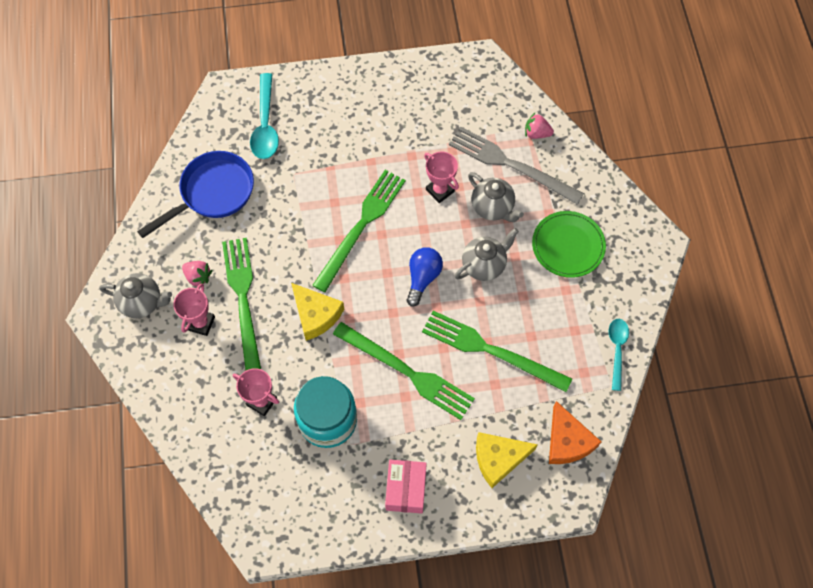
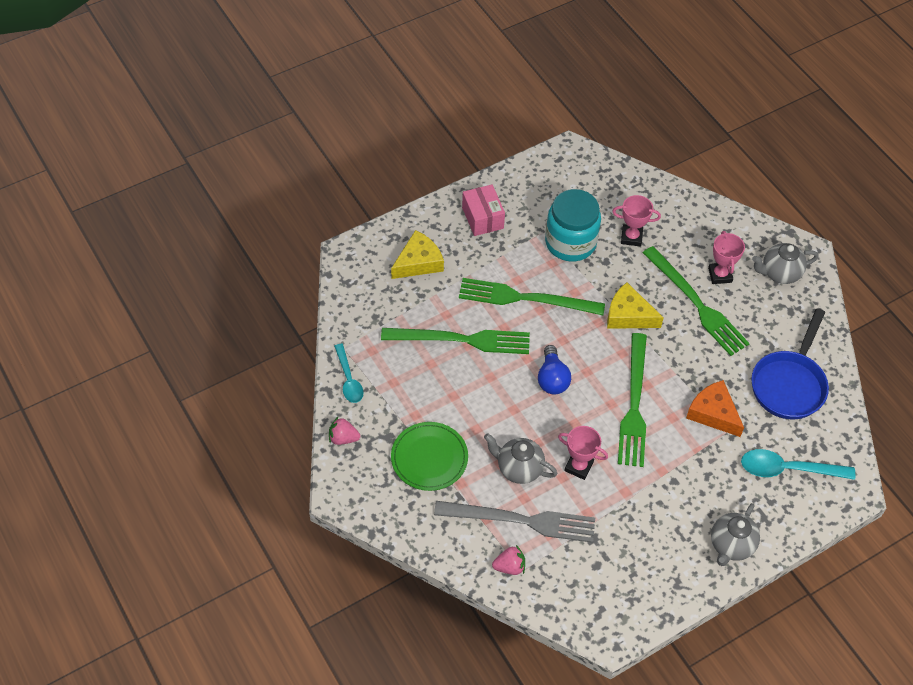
camera: 155 degrees right, 10 degrees down
(198, 277) = (748, 309): pink strawberry -> pink strawberry (343, 438)
(265, 125) = (788, 469): turquoise spoon -> turquoise spoon turned 60 degrees counterclockwise
(484, 265) = (501, 410): grey teapot -> grey teapot (731, 545)
(567, 441) = (366, 293): orange cheese -> orange cheese (713, 413)

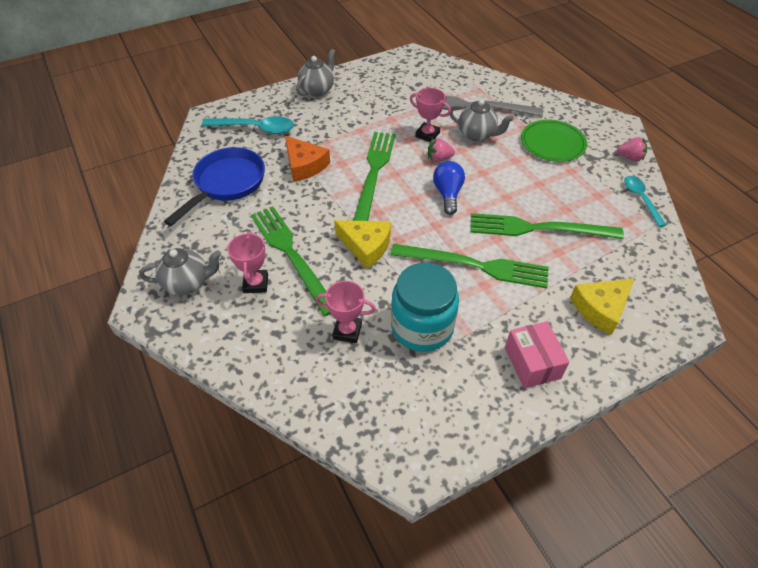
camera: 175 degrees left, 5 degrees down
(509, 566) = (481, 84): pink strawberry -> pink strawberry (439, 158)

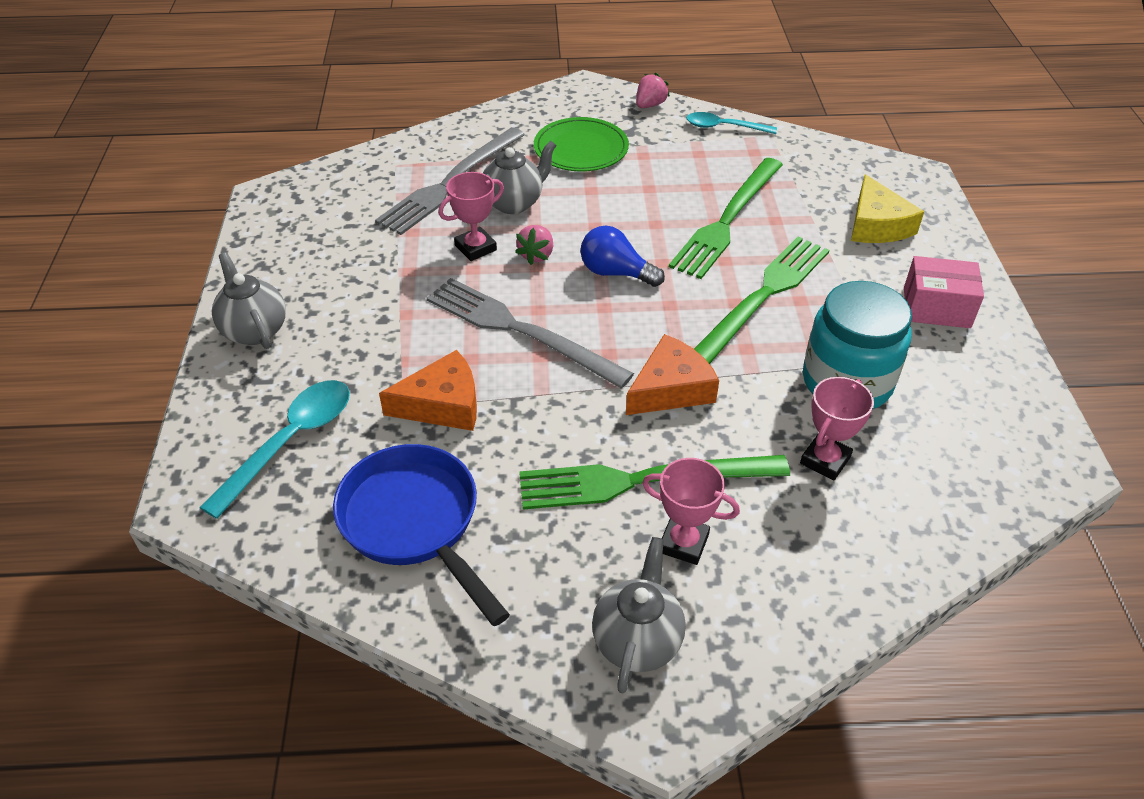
camera: 65 degrees left, 5 degrees down
(366, 246) = (671, 389): yellow cheese -> orange cheese
(374, 173) = (520, 331): green fork -> grey fork

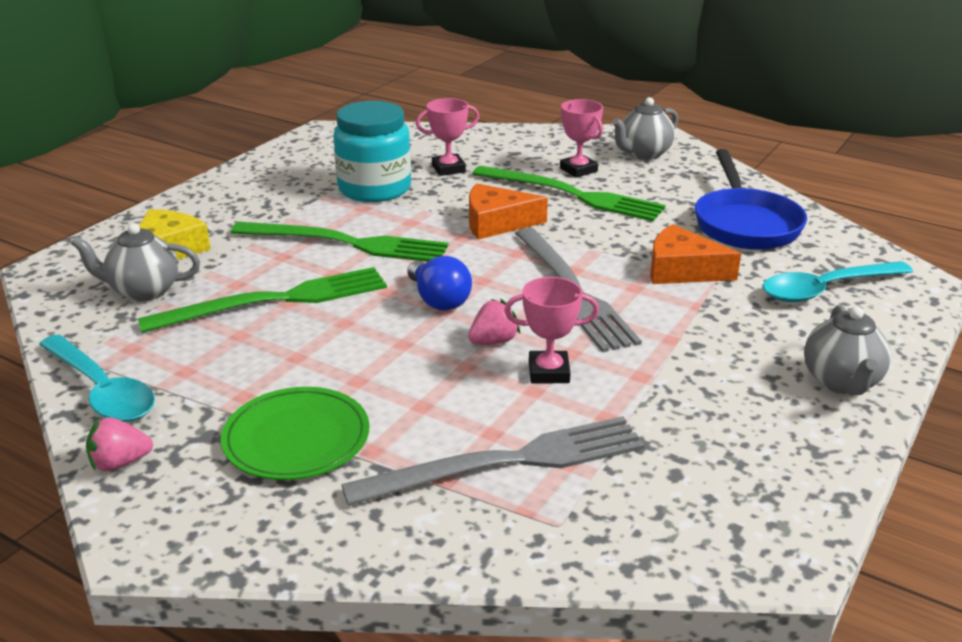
camera: 145 degrees left, 15 degrees down
(514, 203) = (457, 403): grey teapot -> grey teapot (144, 291)
(724, 127) = (102, 390): turquoise spoon -> turquoise spoon, size x1.52
(762, 296) = (346, 243): green fork -> green fork turned 150 degrees counterclockwise
(936, 308) = (242, 197): pink box -> none

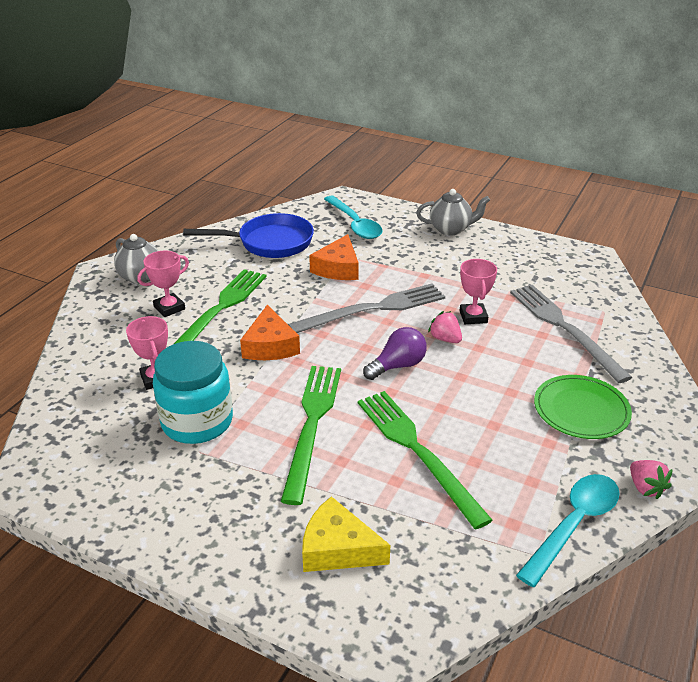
camera: 95 degrees left, 5 degrees up
(144, 291) = (419, 544): grey teapot -> none
(438, 300) = (398, 366): blue light bulb -> purple light bulb

